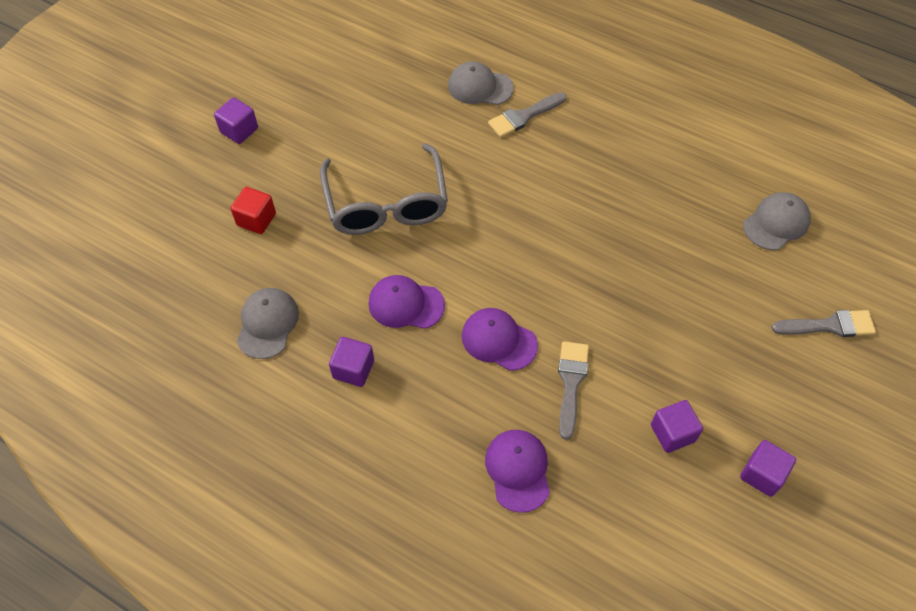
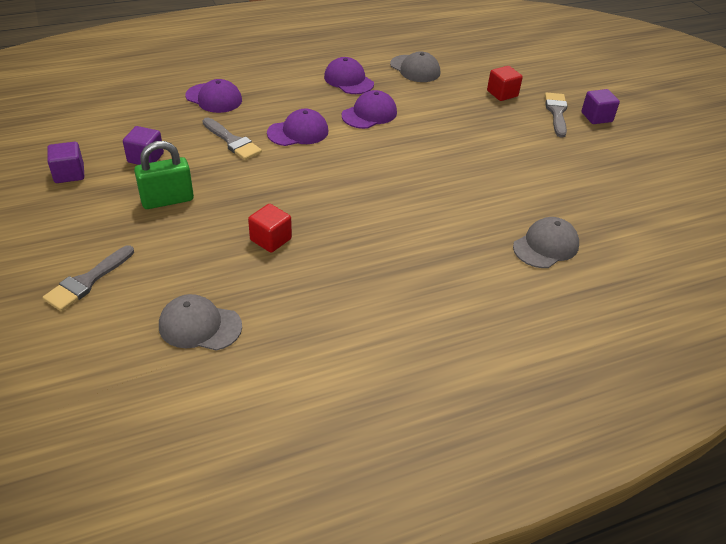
camera: 125 degrees right, 15 degrees down
(353, 369) = (348, 80): purple cube -> purple cap
(386, 202) = (463, 143): grey glasses -> none
(524, 116) = (485, 251): grey brush -> grey brush (556, 112)
(657, 248) = (270, 239): none -> red cube
(699, 358) = (167, 200): none -> green padlock
(776, 223) = (200, 326): grey cap -> grey cap turned 105 degrees clockwise

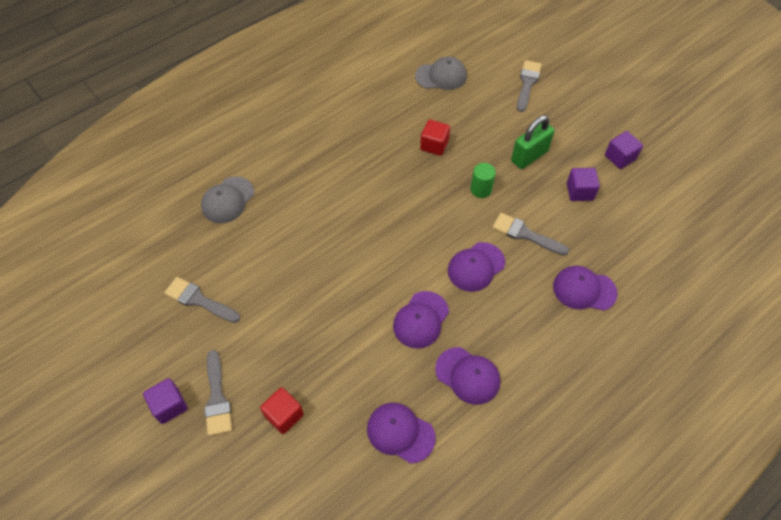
camera: 165 degrees right, 15 degrees up
(248, 185) = (481, 189): none -> green cylinder
(415, 69) = (400, 433): grey cap -> purple cap
(576, 171) = (199, 300): none -> grey brush

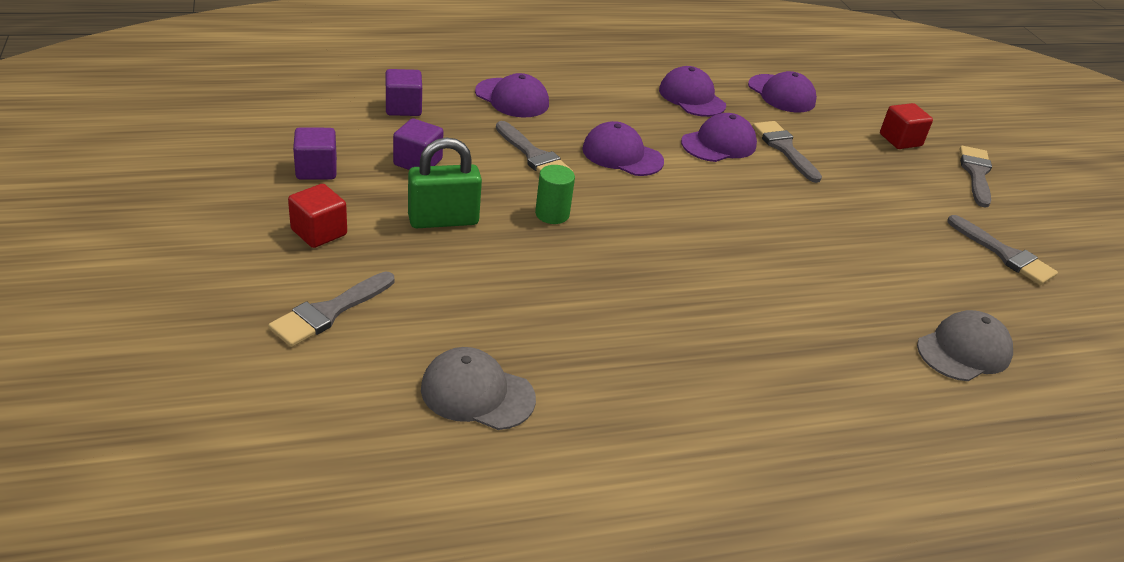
camera: 160 degrees left, 20 degrees down
(169, 406) = (1032, 187): purple cube -> purple cube (403, 108)
(373, 342) = (784, 148): none -> grey brush
(434, 145) = (579, 290): red cube -> red cube (319, 232)
(476, 267) = (622, 155): purple cap -> purple cap turned 135 degrees counterclockwise

